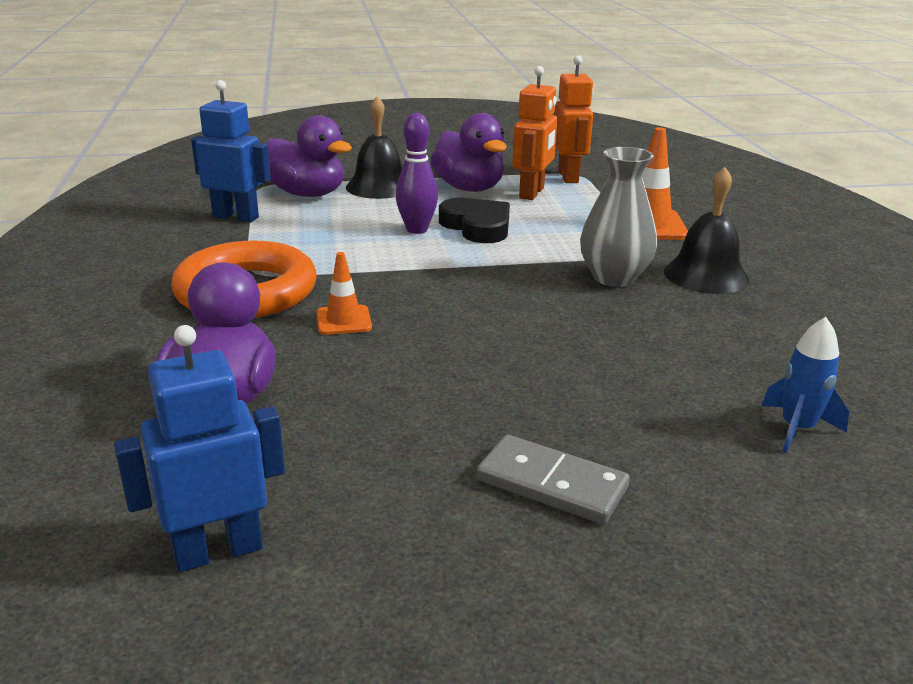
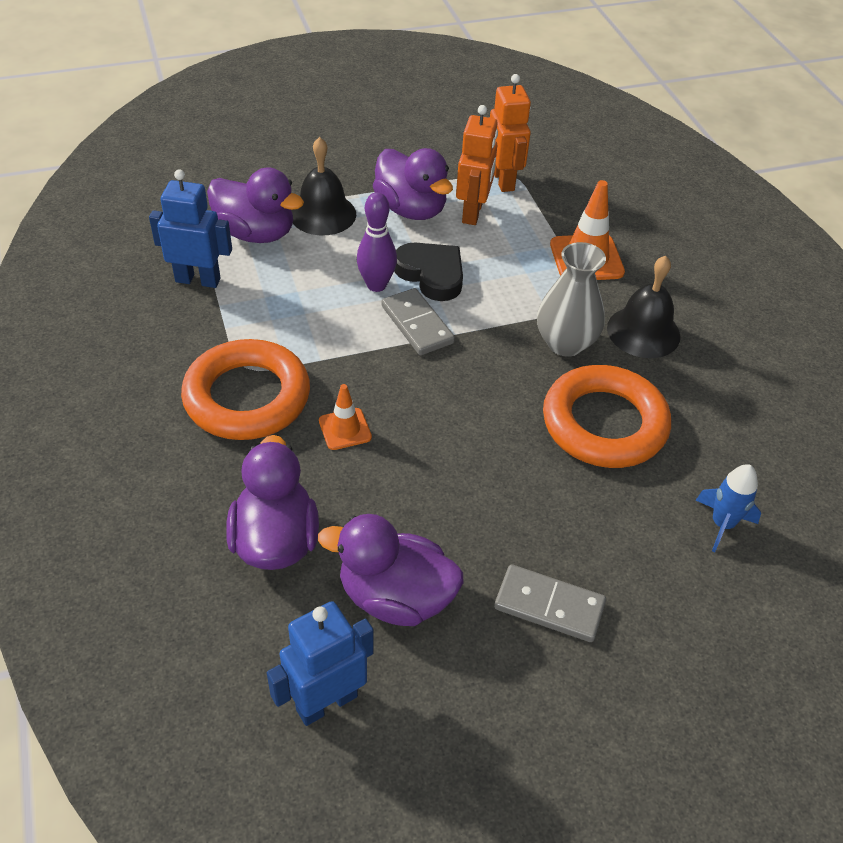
camera: 10 degrees left, 20 degrees up
(350, 458) = (395, 597): none -> purple duck
(451, 256) = (417, 324): none -> grey domino
(650, 337) = (604, 423): none -> orange ring

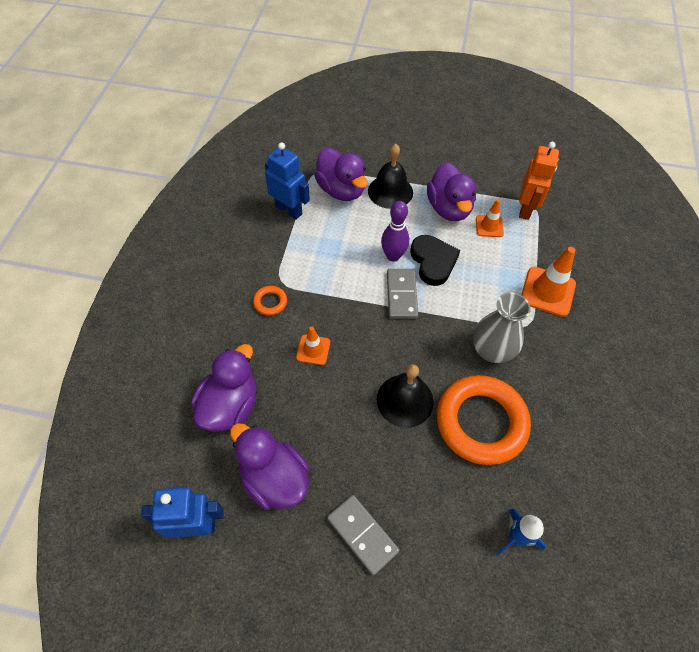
camera: 30 degrees right, 10 degrees up
(247, 397) = (270, 302): orange ring -> orange ring, size x0.41
(473, 213) = (489, 226): orange robot -> orange traffic cone
(643, 332) = (553, 365): black bell -> black bell (405, 400)

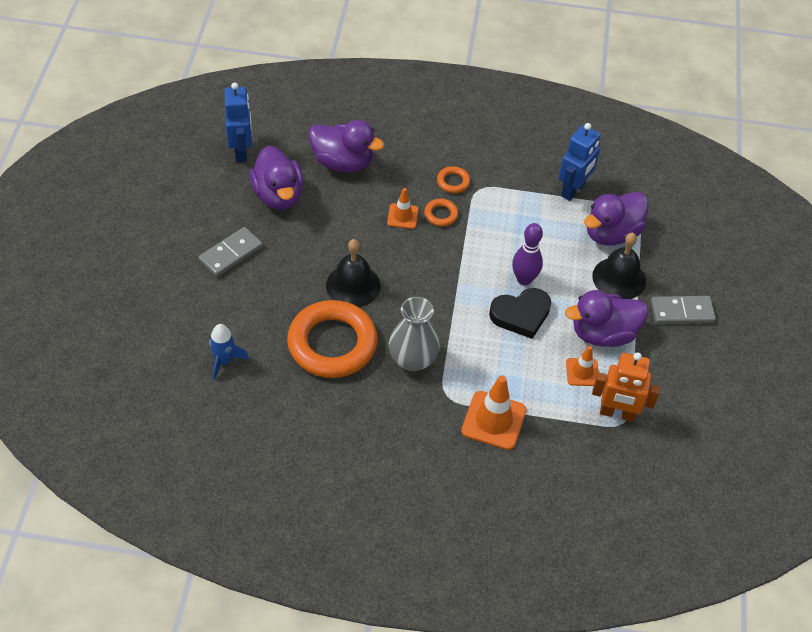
camera: 85 degrees right, 5 degrees down
(274, 478) = (278, 195): purple duck -> purple duck turned 120 degrees clockwise
(313, 315) = (441, 214): none -> orange ring
(402, 295) = (473, 286): grey domino -> grey domino (682, 312)

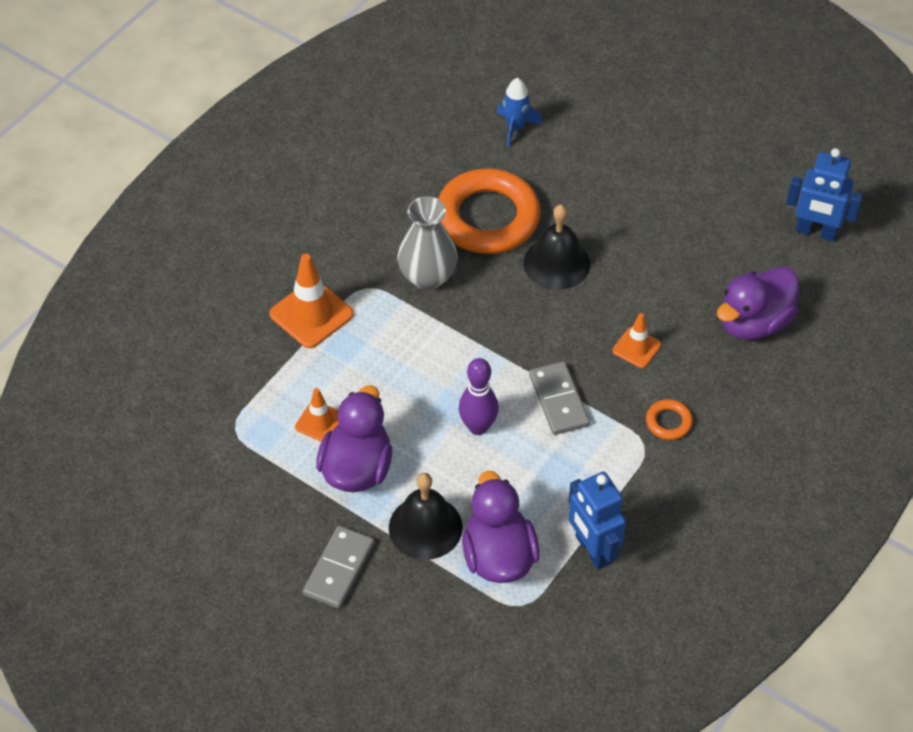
camera: 120 degrees right, 0 degrees up
(231, 254) = (657, 175): grey domino -> grey domino (558, 400)
(278, 195) = (726, 243): purple duck -> none
(441, 214) = (620, 386): orange ring -> none
(521, 315) = (429, 400): black heart -> none
(617, 413) = (249, 428): orange robot -> none

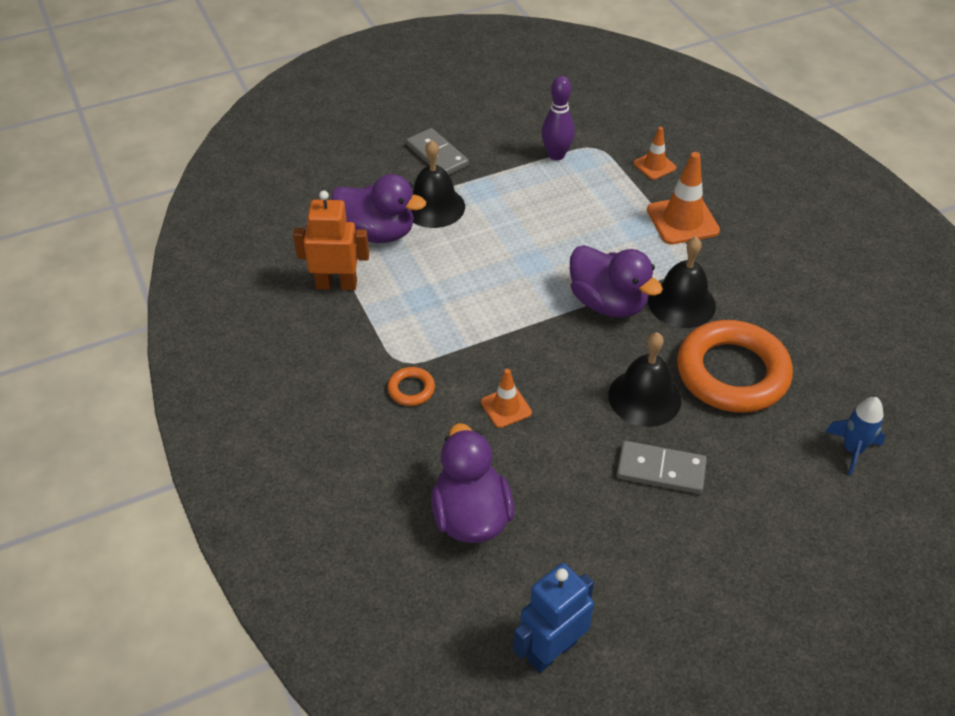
camera: 120 degrees right, 5 degrees down
(320, 422) = (570, 189): orange traffic cone -> orange traffic cone (654, 166)
(357, 468) = (513, 192): purple duck -> purple duck (608, 303)
(428, 277) = (681, 303): grey vase -> black bell
(478, 427) = (500, 269): purple bowling pin -> purple bowling pin (556, 155)
(558, 400) = (489, 328): grey domino -> grey domino (661, 470)
(592, 550) = (336, 284): blue robot -> orange robot

